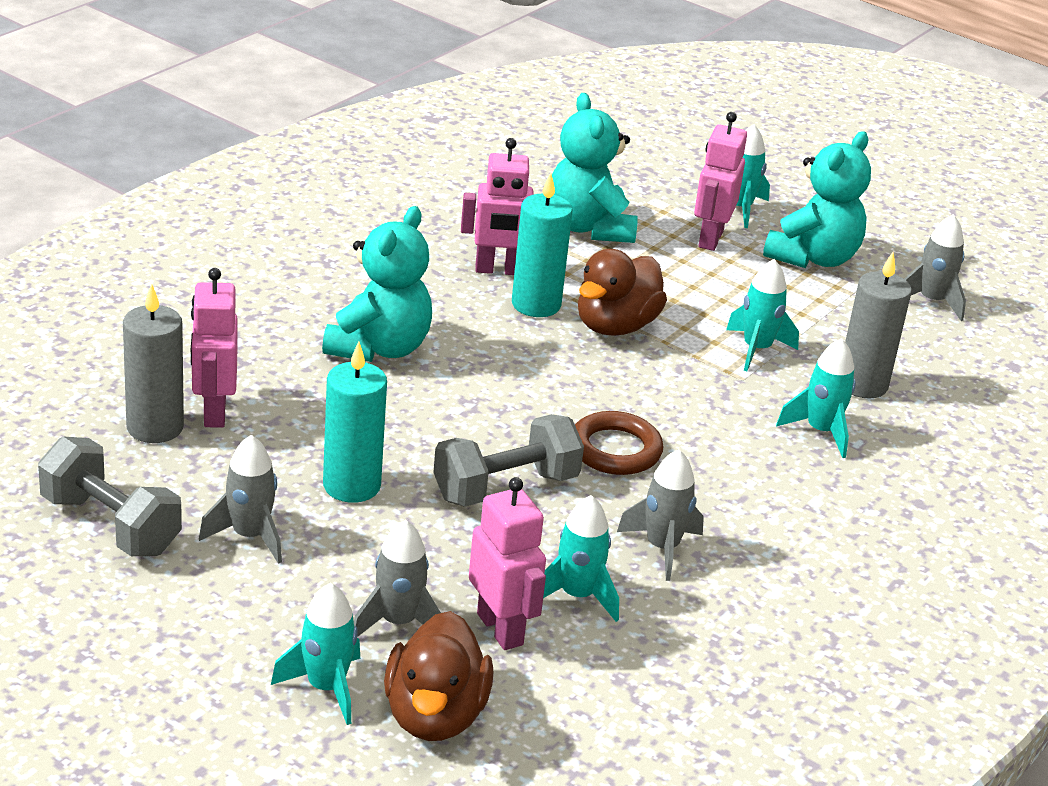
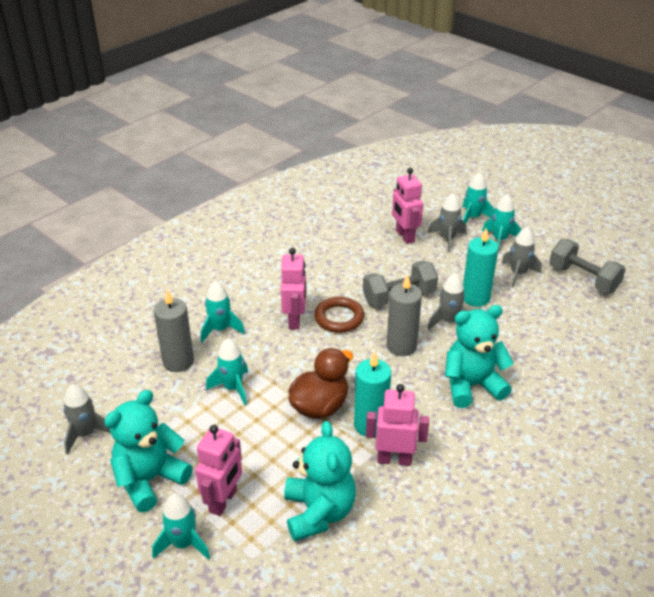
camera: 170 degrees left, 5 degrees up
(155, 427) = (584, 330): grey candle -> grey candle (401, 346)
(214, 412) = (556, 339): pink robot -> pink robot (295, 320)
(379, 348) = (472, 385): turquoise teddy bear -> turquoise teddy bear turned 45 degrees clockwise
(435, 715) = (431, 209): brown duck -> none
(577, 596) = (370, 248): turquoise rocket -> turquoise rocket (499, 240)
(662, 548) = (328, 268): grey rocket -> grey rocket (449, 322)

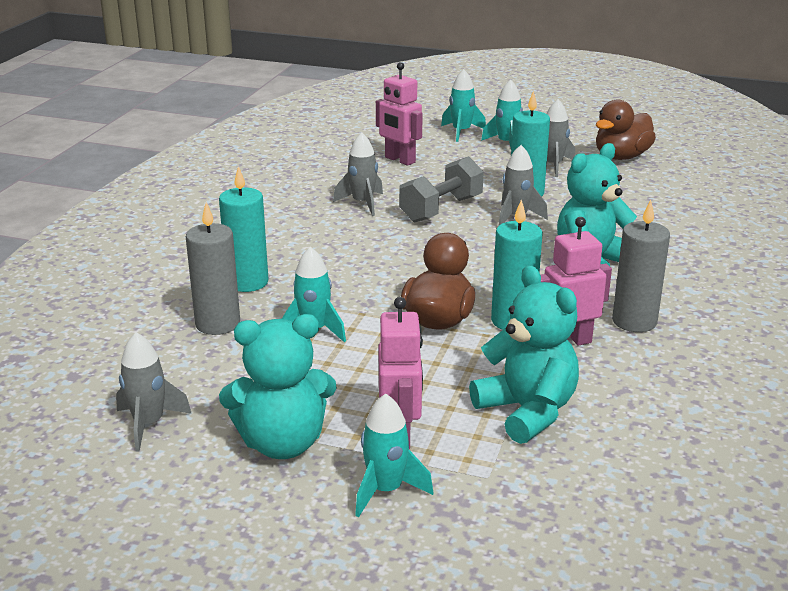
camera: 25 degrees left, 10 degrees down
(150, 480) = (282, 443): turquoise teddy bear -> turquoise teddy bear turned 120 degrees counterclockwise
(220, 329) = (247, 282): turquoise rocket -> turquoise candle
(295, 320) = (336, 254): pink robot -> none
(339, 318) = (388, 240): brown ring -> none
(401, 346) = (483, 248): grey candle -> grey candle (634, 321)
(447, 239) = (450, 153): grey rocket -> grey rocket (362, 203)
(583, 279) = (621, 157): grey dumbbell -> brown duck

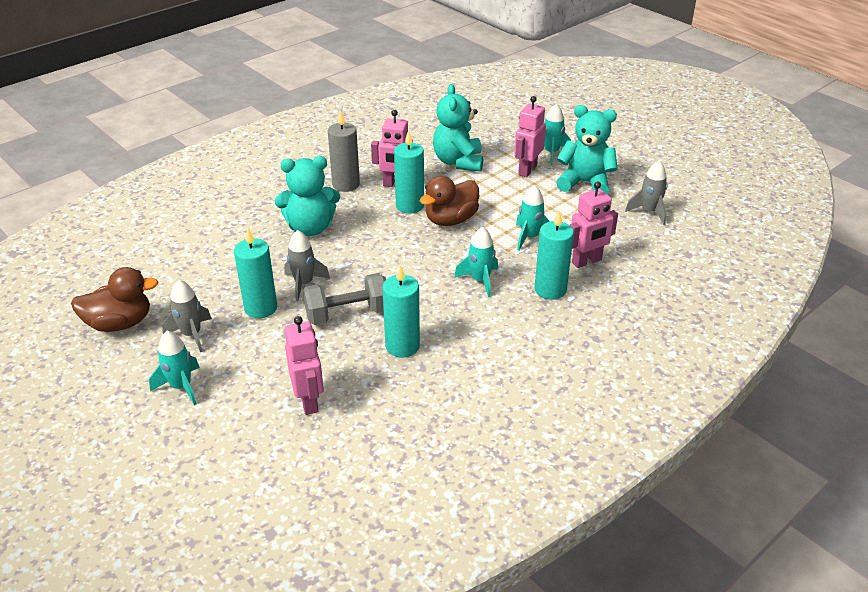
camera: 150 degrees left, 10 degrees up
(218, 324) = (587, 261): grey candle -> pink robot
(362, 203) = (402, 346): grey rocket -> turquoise candle
(461, 132) = (194, 430): turquoise rocket -> turquoise rocket (480, 280)

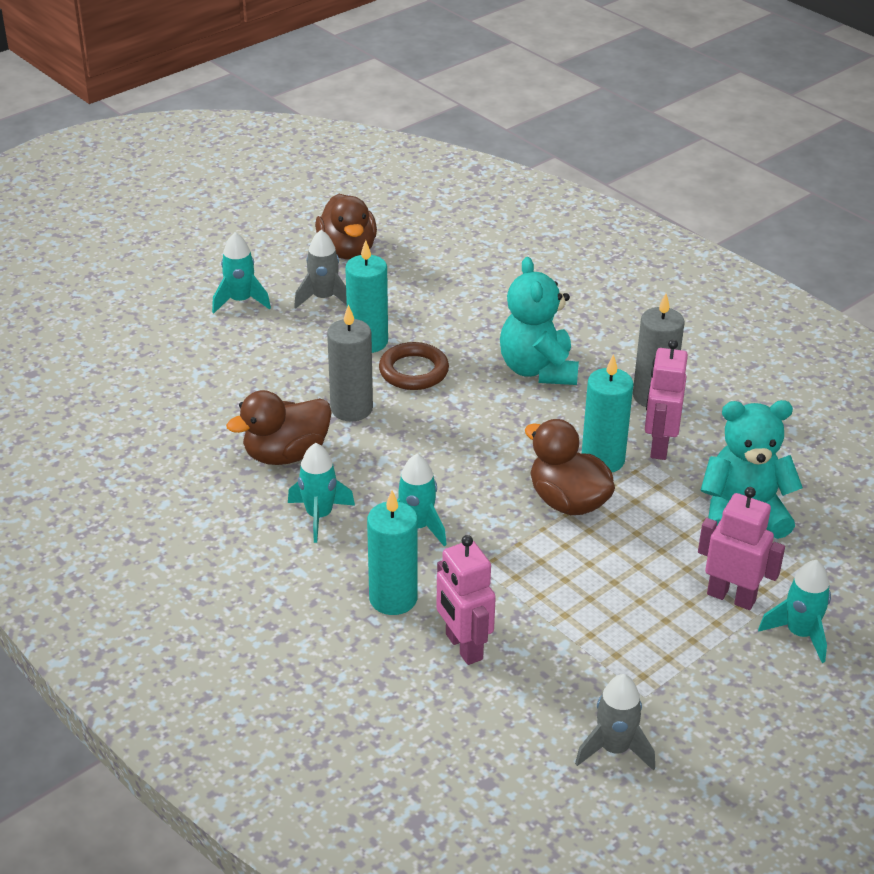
camera: 90 degrees right, 0 degrees up
(304, 284) = (413, 371): grey rocket -> brown ring
(309, 401) = (203, 387): pink robot -> none
(348, 314) = (351, 409): grey dumbbell -> grey candle
(402, 346) = (286, 454): turquoise candle -> brown duck
(529, 237) = (526, 586): turquoise rocket -> turquoise rocket (319, 516)
(585, 183) = (700, 670): turquoise teddy bear -> none

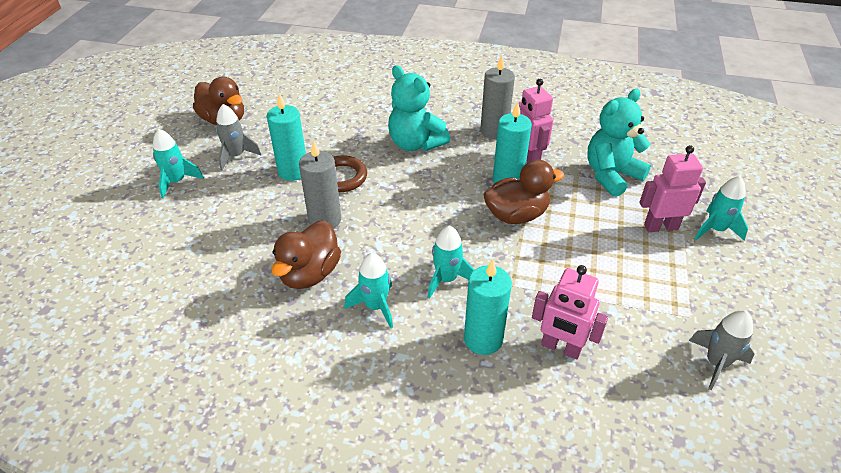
camera: 35 degrees left, 5 degrees up
(568, 501) = (516, 215): brown duck -> brown duck turned 150 degrees clockwise

